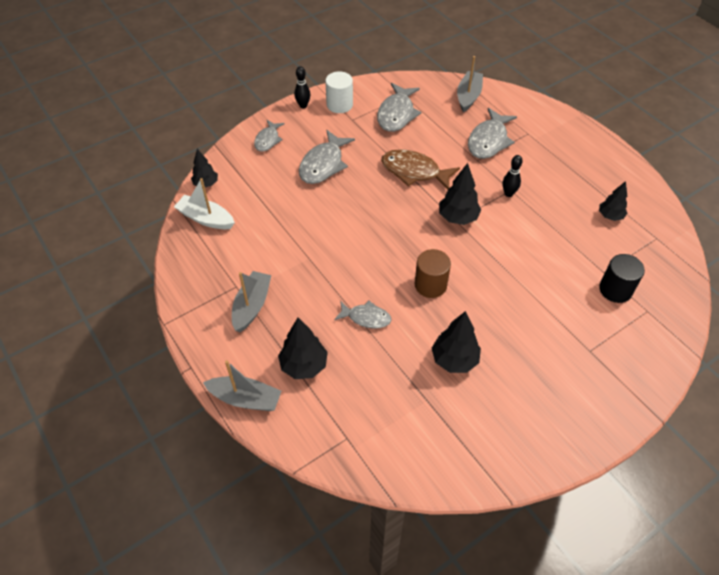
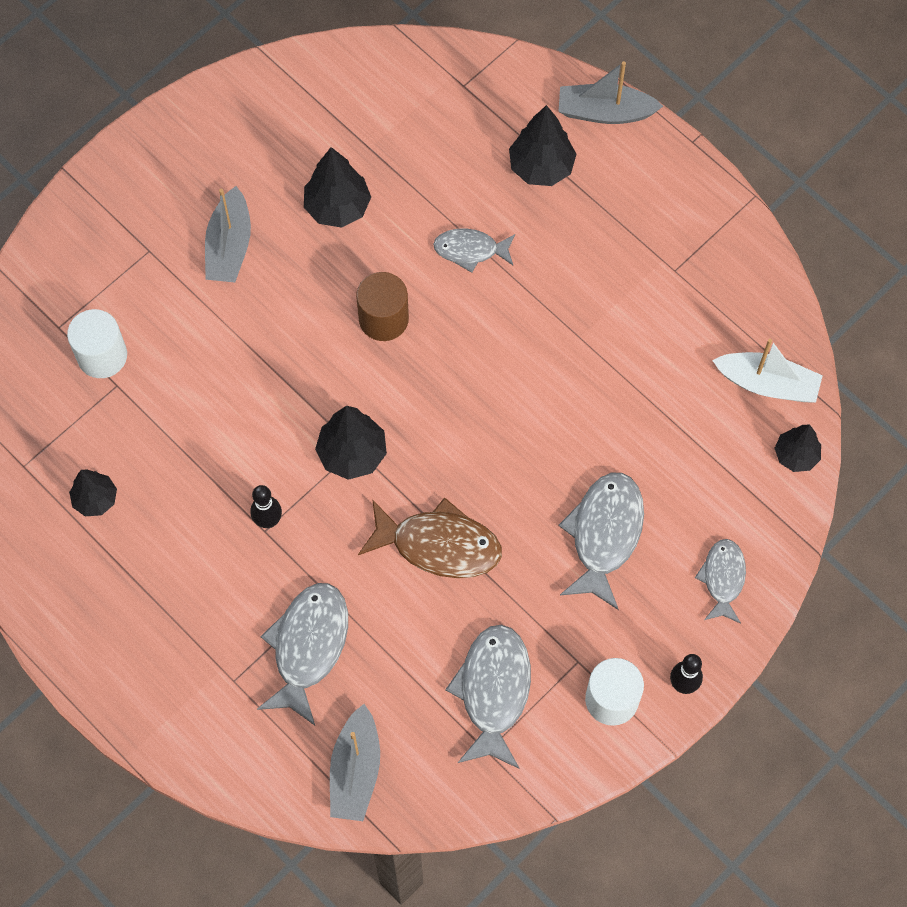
camera: 170 degrees right, 15 degrees up
(252, 306) = (640, 242): grey boat -> grey boat (229, 246)
(615, 289) = (102, 356): black cylinder -> white cylinder

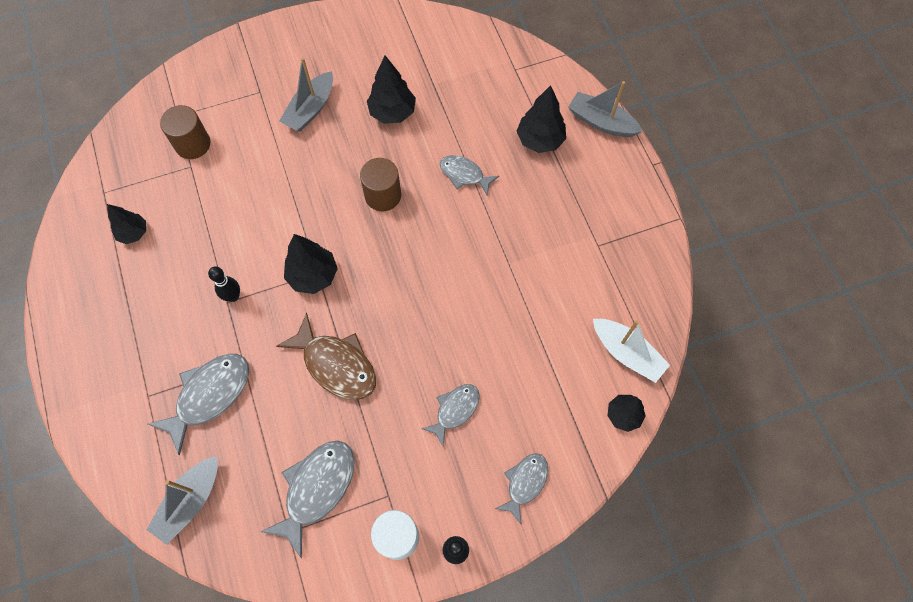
camera: 25 degrees right, 0 degrees up
(102, 356) = (192, 144): white cylinder -> brown cylinder
(604, 535) = (455, 410): grey fish -> grey fish, size x0.61

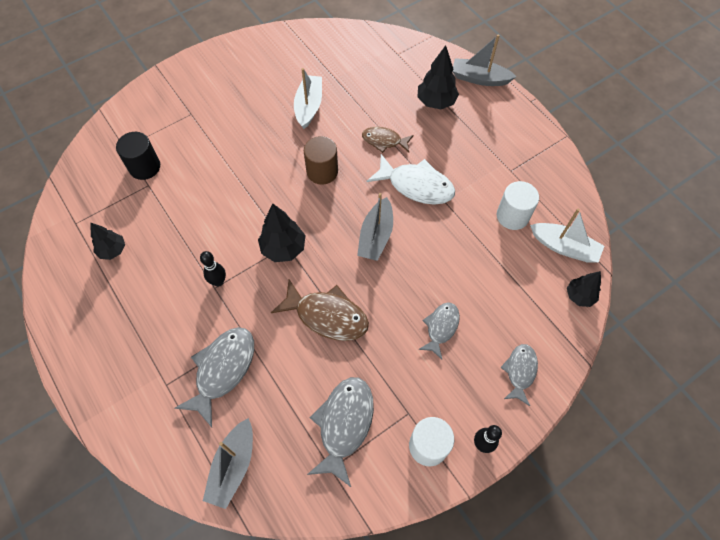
camera: 15 degrees left, 5 degrees down
(192, 144) = (144, 167): brown cylinder -> black cylinder
(310, 109) = (239, 118): grey boat -> grey boat (376, 236)
(392, 112) = (309, 106): black tree -> white boat
(464, 175) = (384, 141): grey fish -> brown fish
(483, 237) = (416, 185): none -> white fish
(580, 301) = (512, 216): none -> white cylinder

